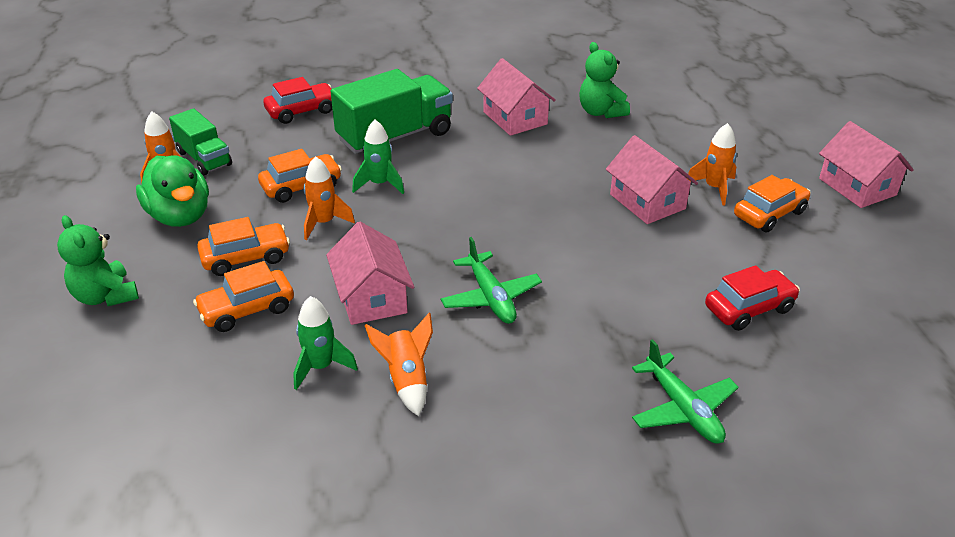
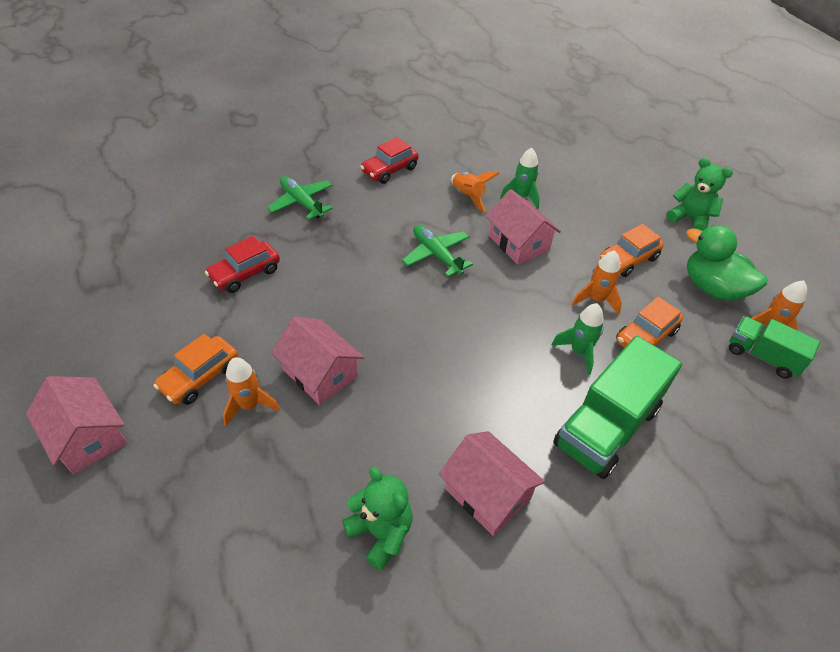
camera: 165 degrees right, 10 degrees up
(247, 310) = (593, 223): orange car -> none
(302, 111) = (739, 455): red car -> red car (390, 170)

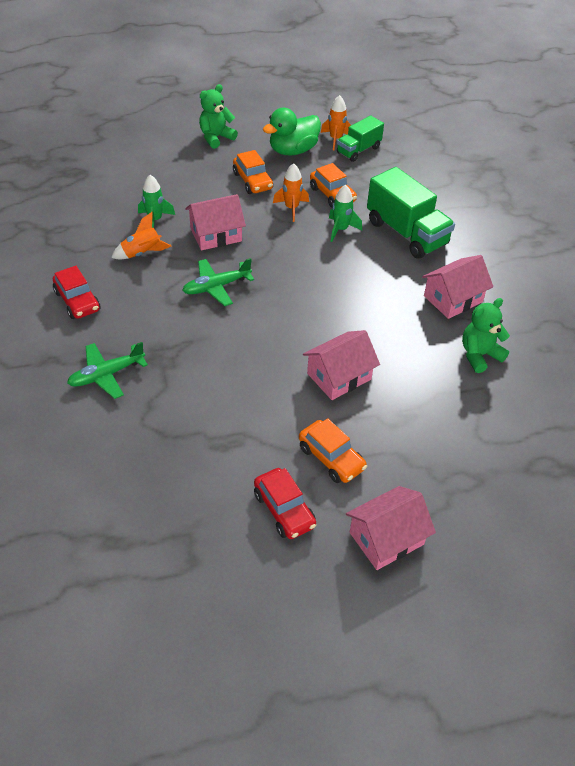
camera: 80 degrees left, 0 degrees up
(245, 273) = (204, 424): red car -> red car (284, 510)
(249, 405) = (366, 424): orange rocket -> none

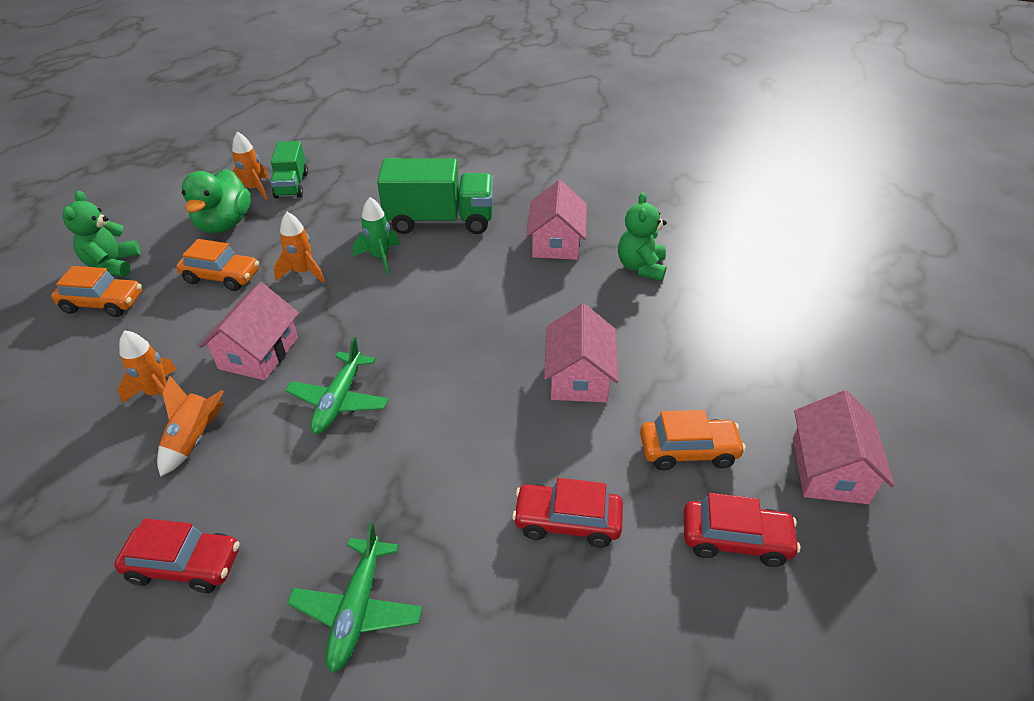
camera: 50 degrees left, 5 degrees down
(155, 220) = (158, 393): green rocket -> orange rocket
(227, 427) = (567, 521): none -> red car
(332, 194) = (325, 235): orange car -> orange car (103, 303)

